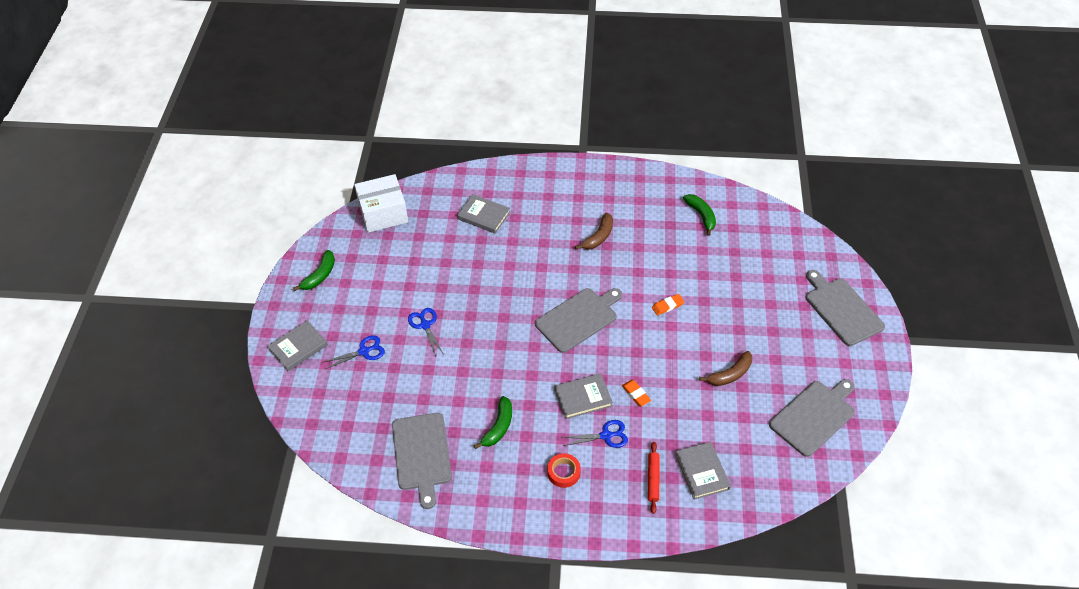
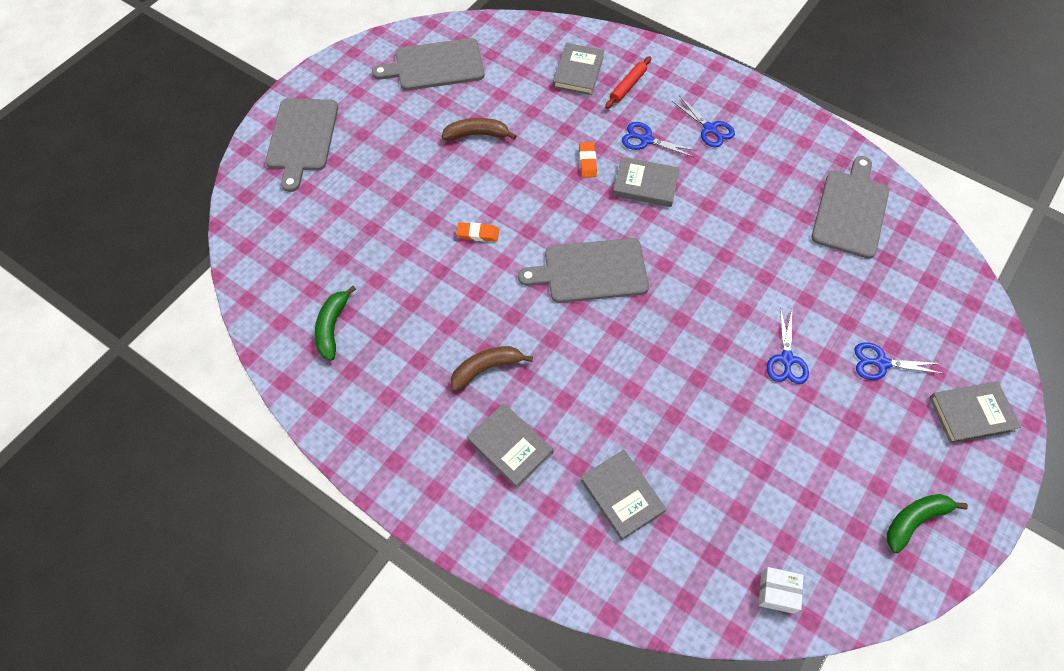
camera: 150 degrees left, 10 degrees up
(383, 213) = (777, 592): white box -> white box, size x0.47
(498, 427) = (753, 199): green banana -> none
(556, 209) = (510, 446): none -> grey book
(563, 472) = (709, 129): red tape -> blue scissors

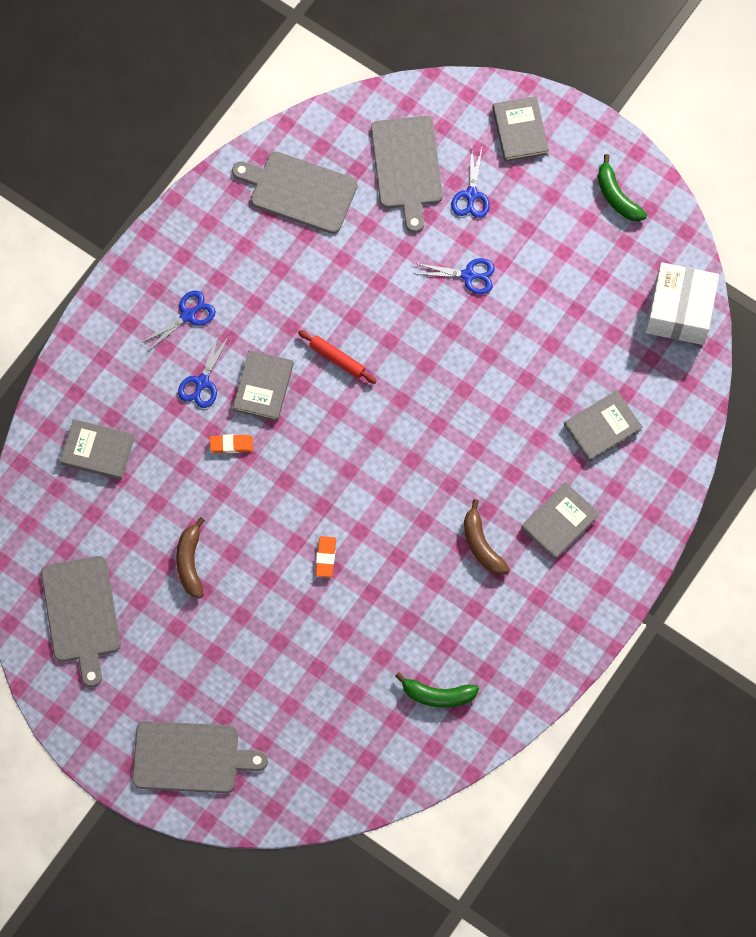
camera: 90 degrees left, 10 degrees up
(591, 271) = (371, 446): grey cutting board -> grey cutting board (407, 167)
(628, 86) = (122, 397): red rolling pin -> red rolling pin (337, 359)
(777, 592) = (679, 311): white box -> white box, size x2.12

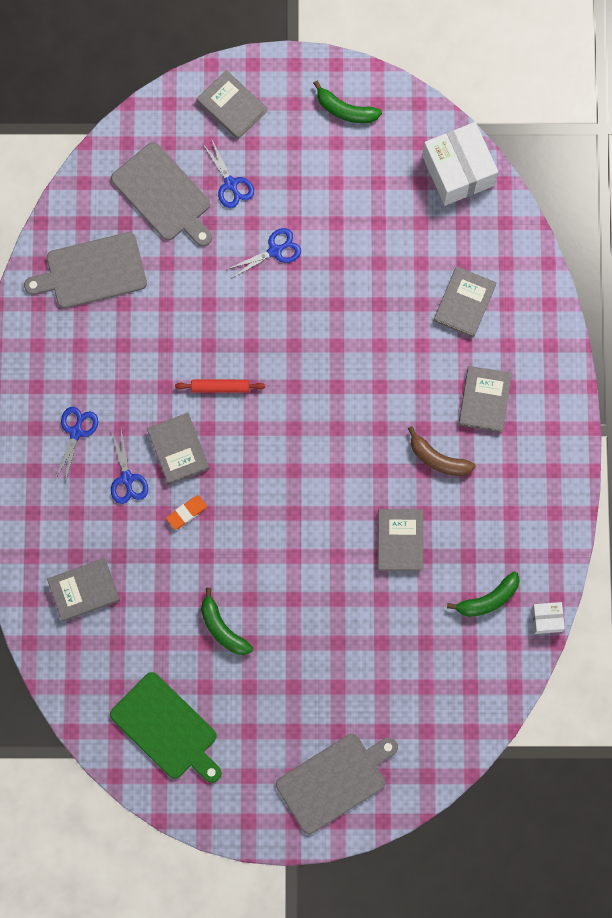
camera: 35 degrees left, 5 degrees up
(81, 614) = (166, 729): grey cutting board -> green cutting board
(190, 562) = (222, 628): brown banana -> green banana
(325, 557) = (325, 551): orange eraser -> none
(397, 592) = (400, 540): none -> grey book
(477, 747) = (547, 619): none -> white box

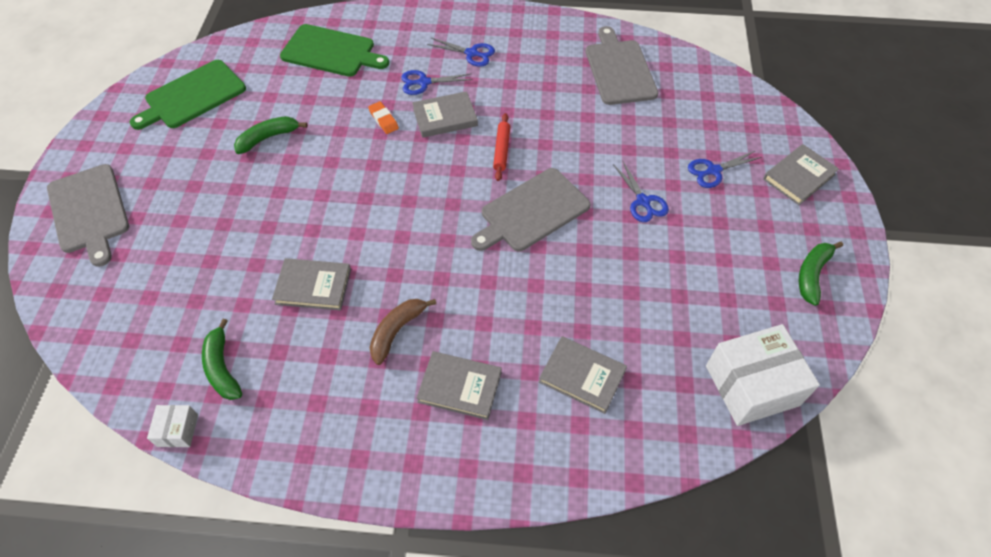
camera: 95 degrees right, 20 degrees down
(84, 590) = (331, 52): grey book -> green cutting board
(163, 195) = (697, 120): grey cutting board -> grey cutting board (531, 211)

